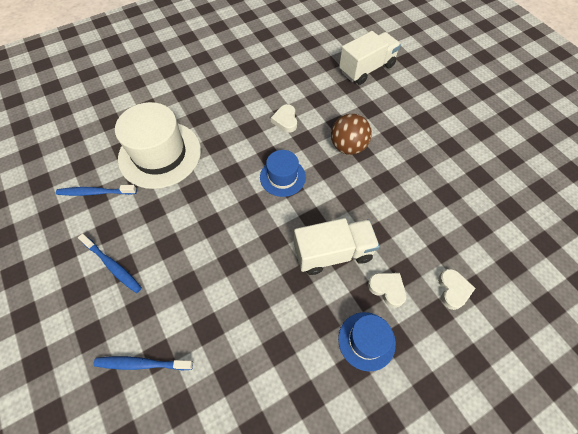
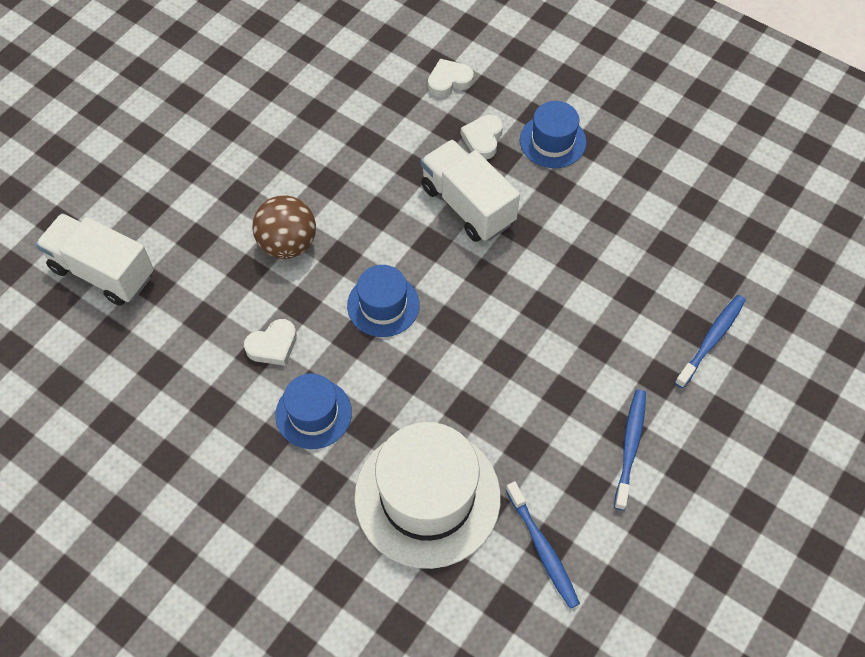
camera: 115 degrees left, 0 degrees up
(142, 363) = (711, 340): blue toothbrush -> blue toothbrush turned 120 degrees counterclockwise
(236, 124) = (313, 413): none -> blue hat

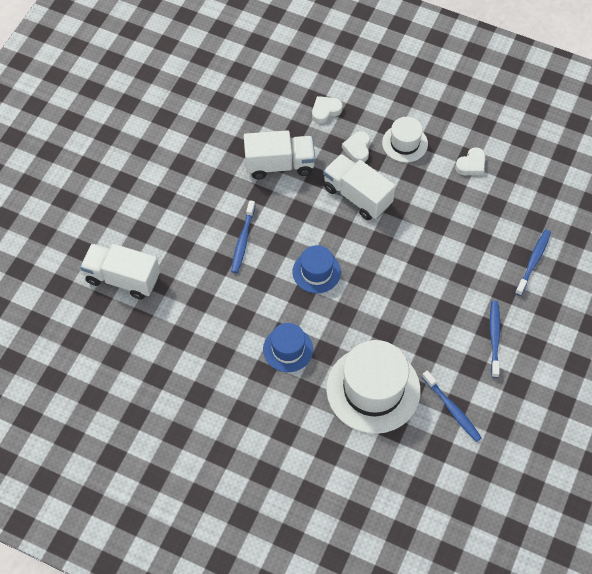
camera: 10 degrees left, 0 degrees up
(273, 345) = (250, 310): white heart -> white heart (471, 164)
(288, 244) = (243, 240): brown ball -> blue toothbrush
(366, 145) = (279, 165): none -> white truck
(552, 141) = (405, 143): blue hat -> white hat

